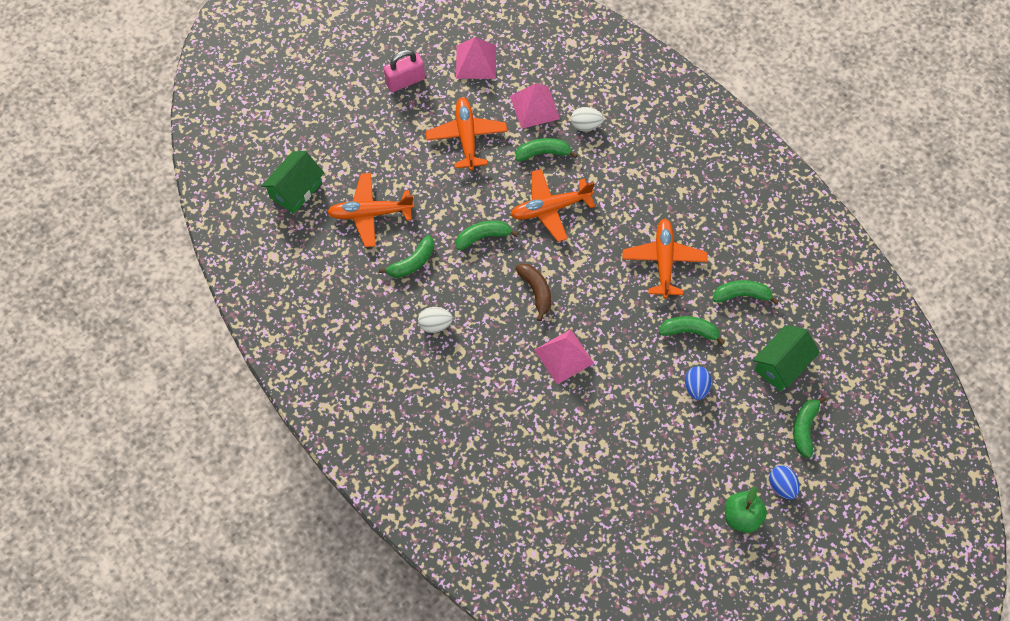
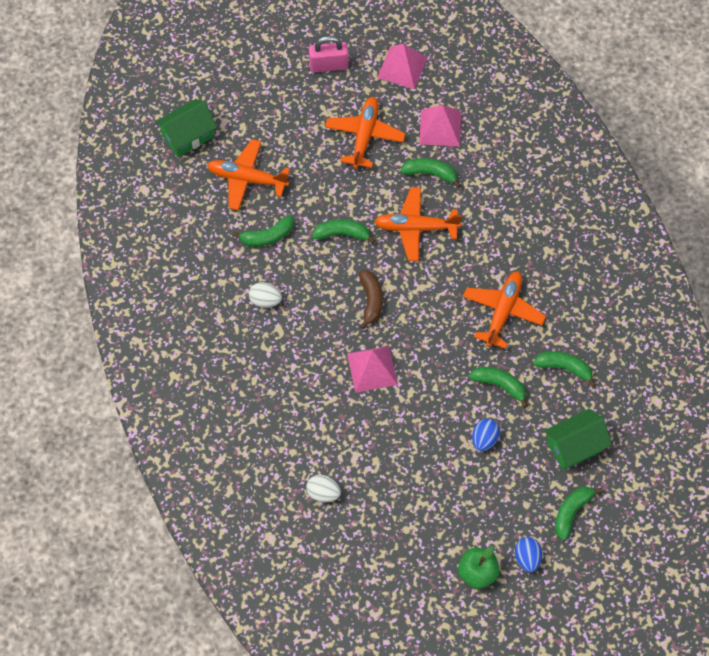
camera: 20 degrees right, 0 degrees up
(585, 125) = (481, 160): white egg -> white egg (323, 493)

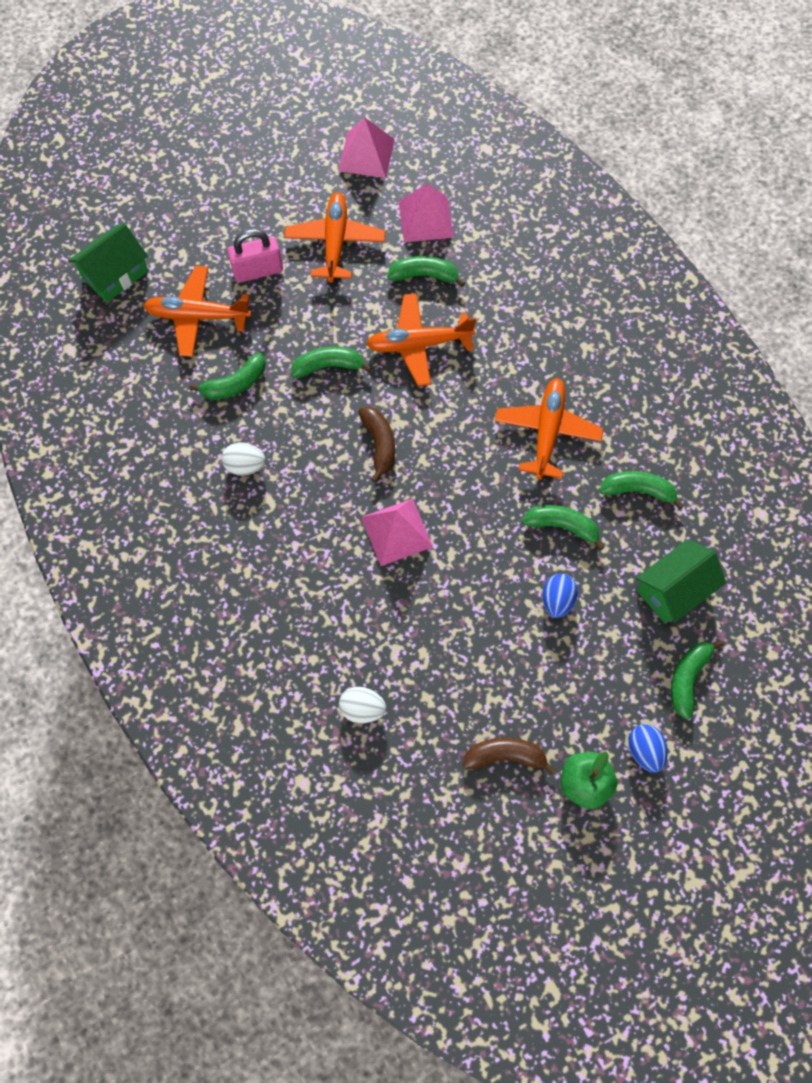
camera: 10 degrees left, 5 degrees up
(328, 65) = (277, 165): pink padlock -> pink padlock (258, 271)
(422, 544) = (505, 755): none -> brown banana

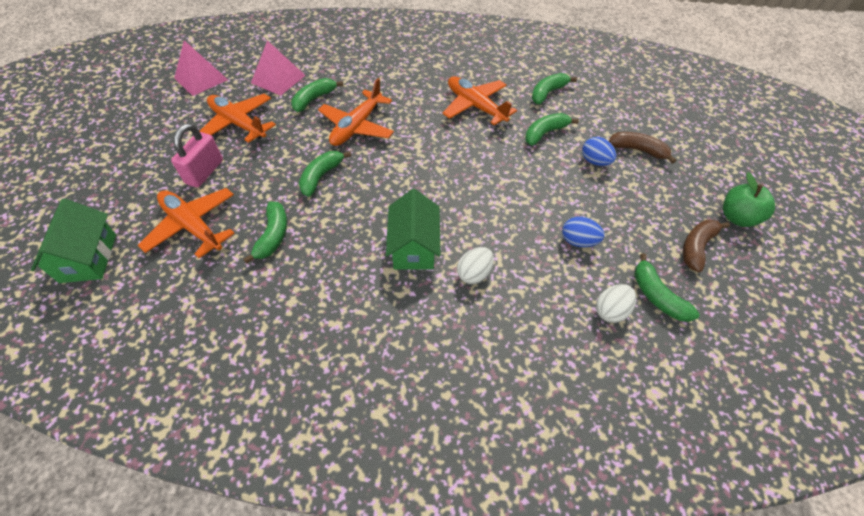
camera: 55 degrees left, 15 degrees down
(197, 316) = (192, 226): orange plane -> orange plane turned 90 degrees clockwise
(245, 465) = (345, 268): white egg -> white egg (474, 274)
(379, 444) = (407, 183): brown banana -> brown banana (638, 150)
(396, 531) = (481, 211): pink pyramid -> none
(644, 750) = (726, 178): blue egg -> blue egg (578, 241)
(673, 589) = (623, 112): green house -> green house (414, 247)
(687, 678) = (686, 136): green banana -> green banana (657, 296)

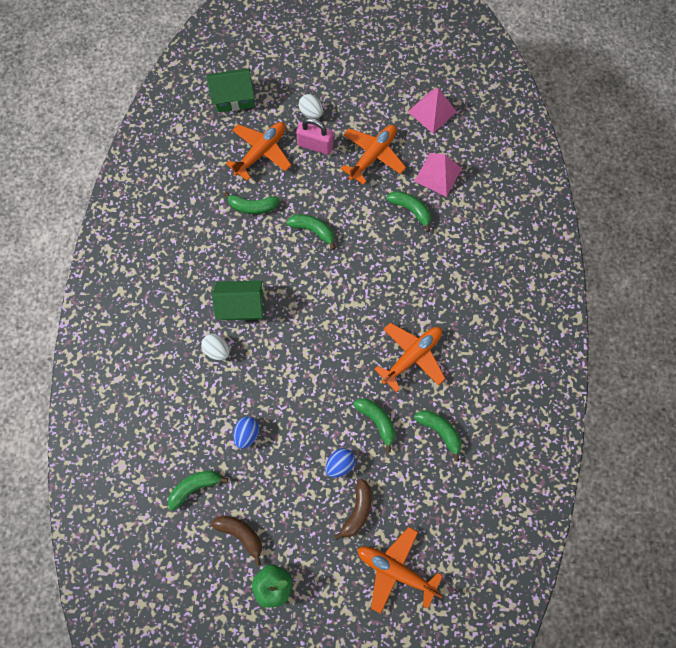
camera: 90 degrees right, 20 degrees up
(357, 127) = (375, 251): orange plane -> orange plane (395, 568)
(610, 311) = (184, 447): white egg -> white egg (311, 113)

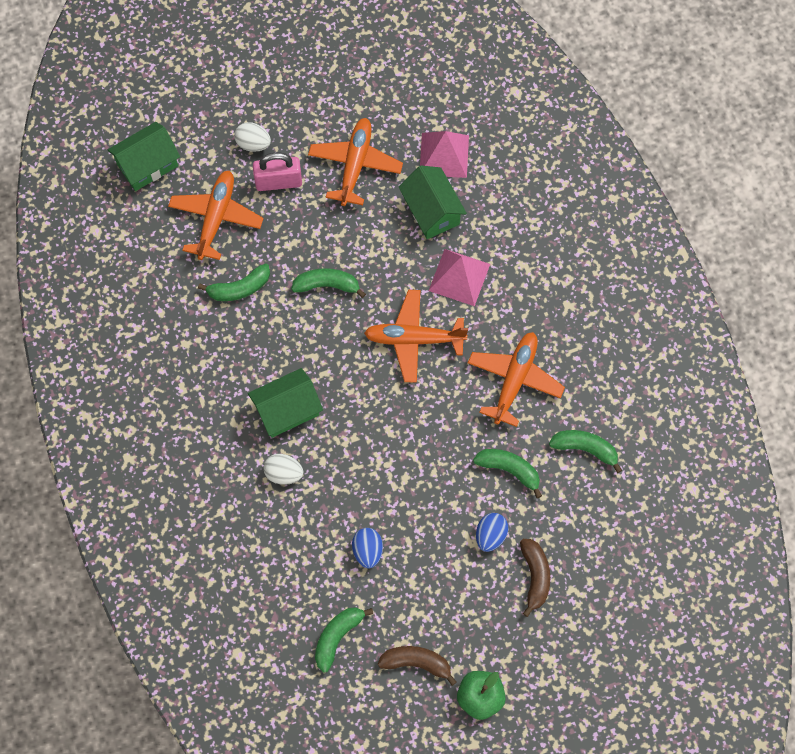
camera: 25 degrees left, 5 degrees down
(395, 568) = (606, 619): orange plane -> orange plane (413, 339)
(410, 210) = (432, 211): green banana -> green house
(432, 111) = (400, 81): pink pyramid -> pink pyramid (459, 277)

